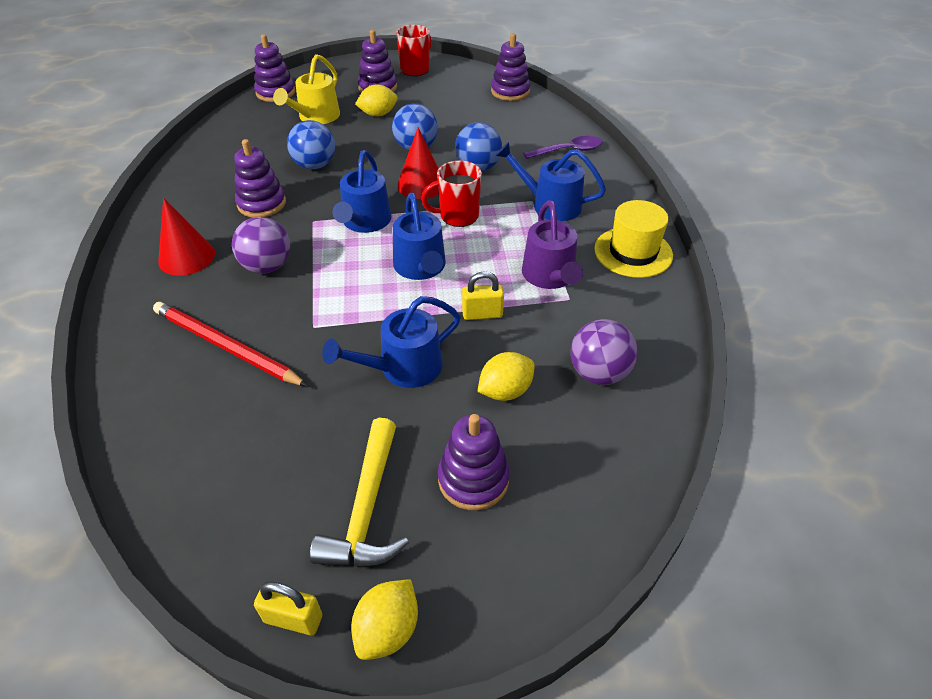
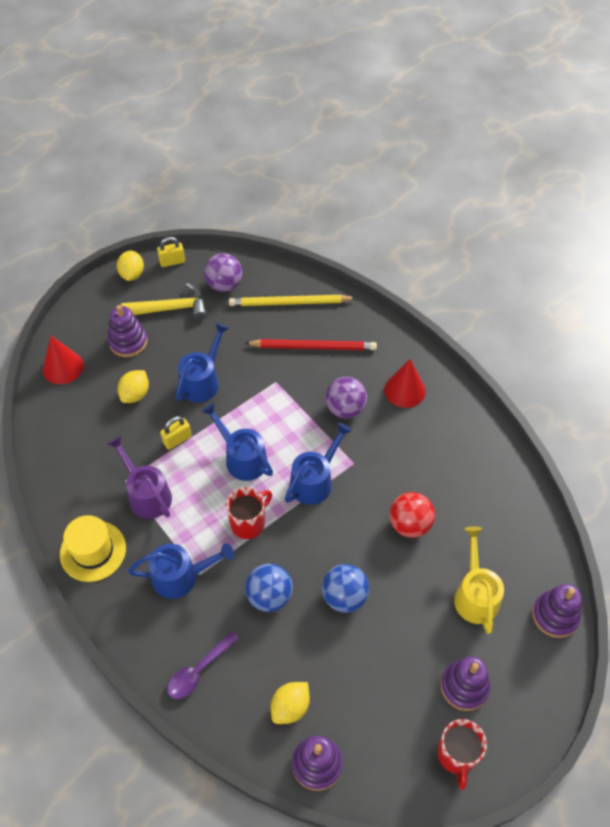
camera: 150 degrees right, 10 degrees up
(188, 424) = (289, 303): none -> yellow pencil
(262, 204) = (407, 460): purple stacking toy -> none
(315, 165) = (409, 524): blue ball -> red ball
(365, 222) = (314, 481): blue watering can -> blue watering can turned 60 degrees clockwise
(367, 508) = (171, 308): yellow hammer -> yellow hammer turned 105 degrees clockwise
(378, 114) = (421, 633): yellow lemon -> yellow lemon (290, 707)
(421, 184) = (303, 546): red cone -> red cone (63, 367)
(599, 373) = (85, 431): purple ball -> purple ball (224, 285)

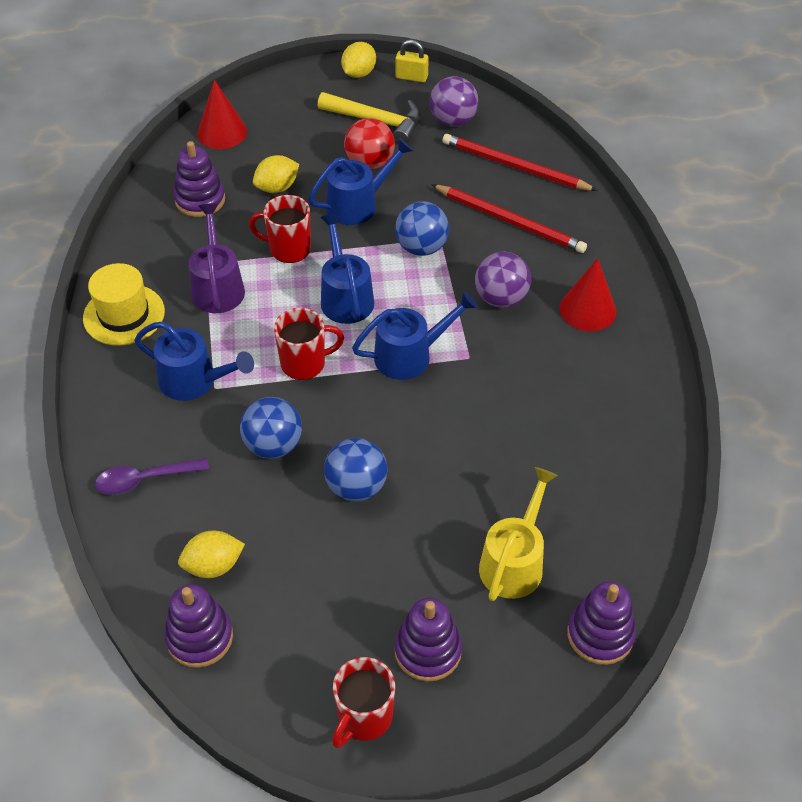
camera: 30 degrees right, 5 degrees down
(128, 342) = (306, 135): purple stacking toy -> purple stacking toy (200, 200)
(177, 440) = (288, 249): yellow padlock -> red mug
(268, 395) = (421, 247): none -> blue ball
(289, 303) = (514, 166): yellow pencil -> red pencil
(409, 524) = (489, 450): red ball -> red ball (370, 163)

